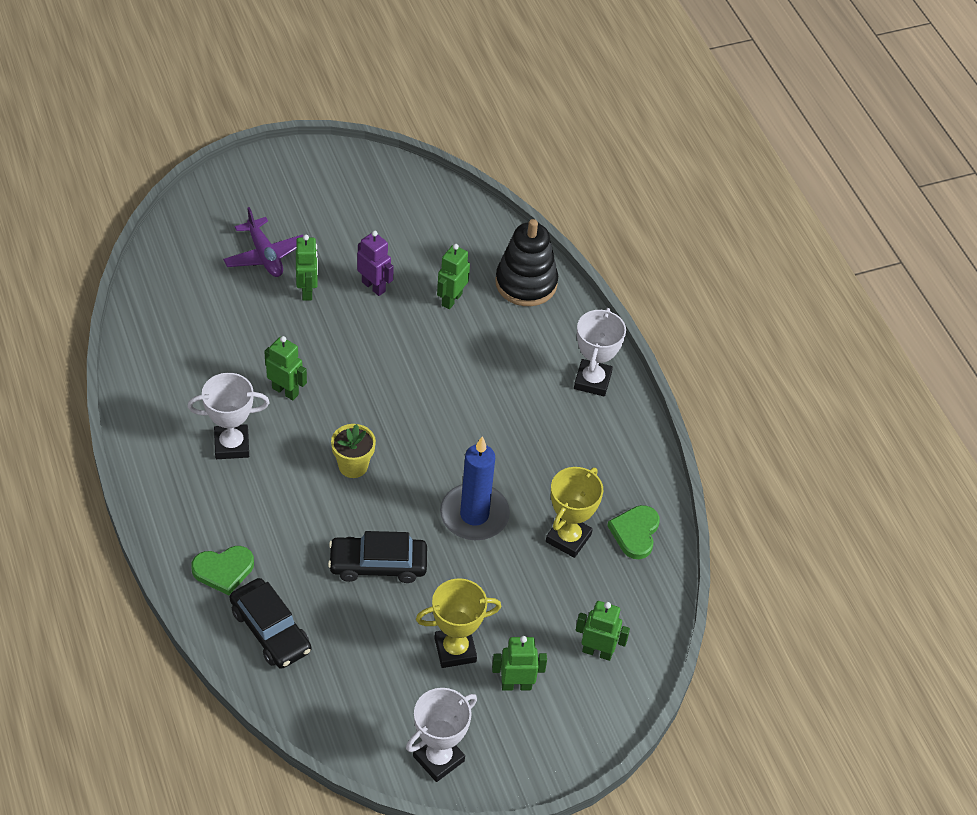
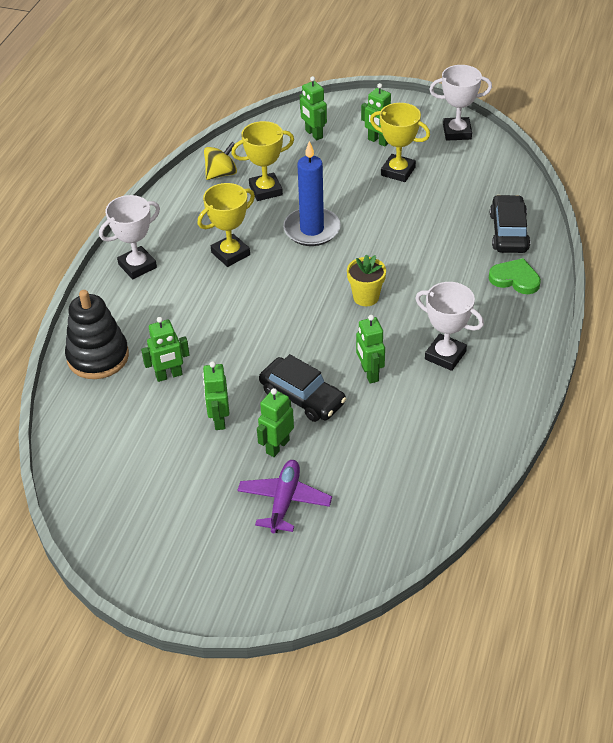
camera: 135 degrees left, 5 degrees down
(374, 286) = (219, 420): purple robot -> green robot
(378, 564) = (404, 233): black car -> black car (302, 397)
(523, 442) = (230, 254): none -> yellow trophy
(635, 533) = (221, 174): green heart -> yellow spinning top

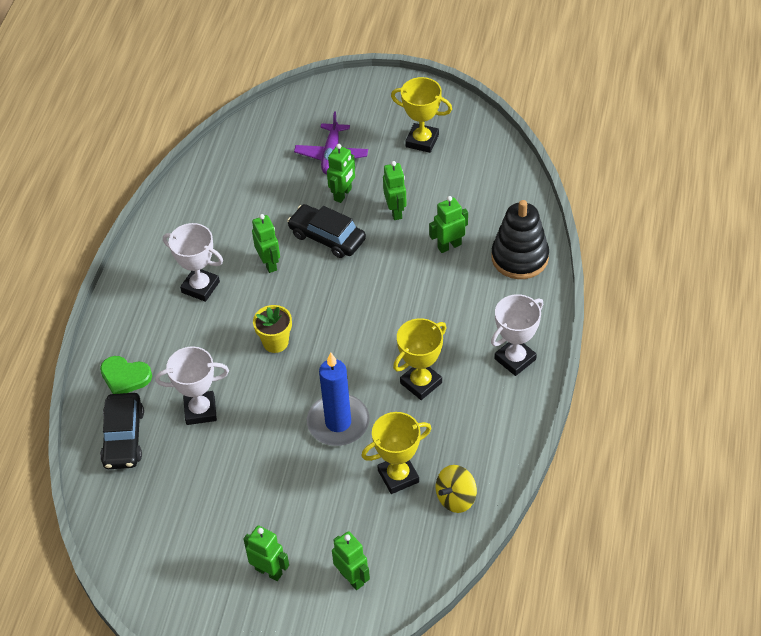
camera: 175 degrees right, 5 degrees up
(398, 171) = (244, 520): yellow trophy -> yellow trophy (422, 141)
(457, 132) = (168, 596): white trophy -> white trophy (200, 410)

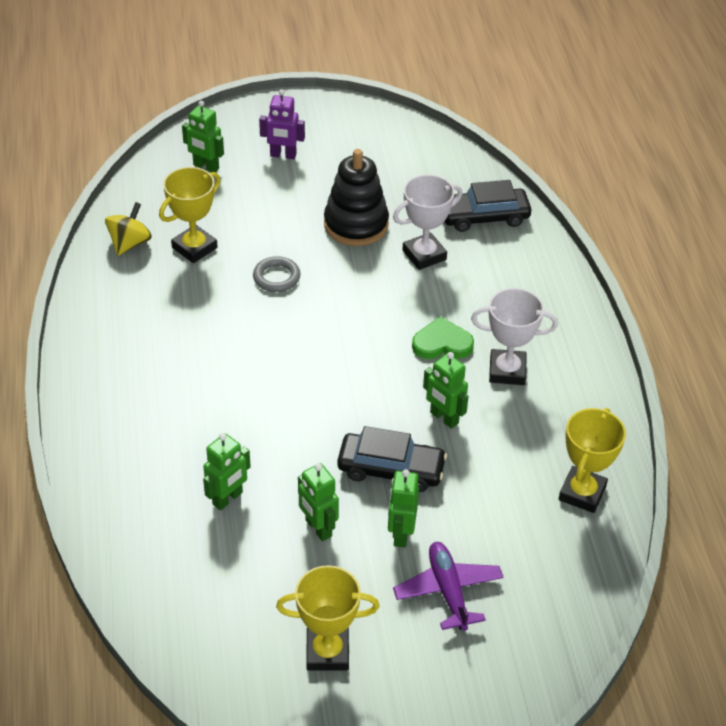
camera: 155 degrees right, 5 degrees down
(123, 437) = (484, 217): black car -> black car turned 75 degrees counterclockwise
(125, 377) = (522, 265): green heart -> green heart (442, 343)
(269, 571) = (283, 155): green robot -> purple robot
(275, 342) = (385, 335): yellow flower pot -> none
(338, 422) = (276, 277): blue candle -> grey ring
(421, 383) = (203, 334): yellow trophy -> yellow trophy (582, 493)
(515, 359) = (103, 383): white trophy -> none
(519, 257) = (129, 507): black stacking toy -> black stacking toy (356, 224)

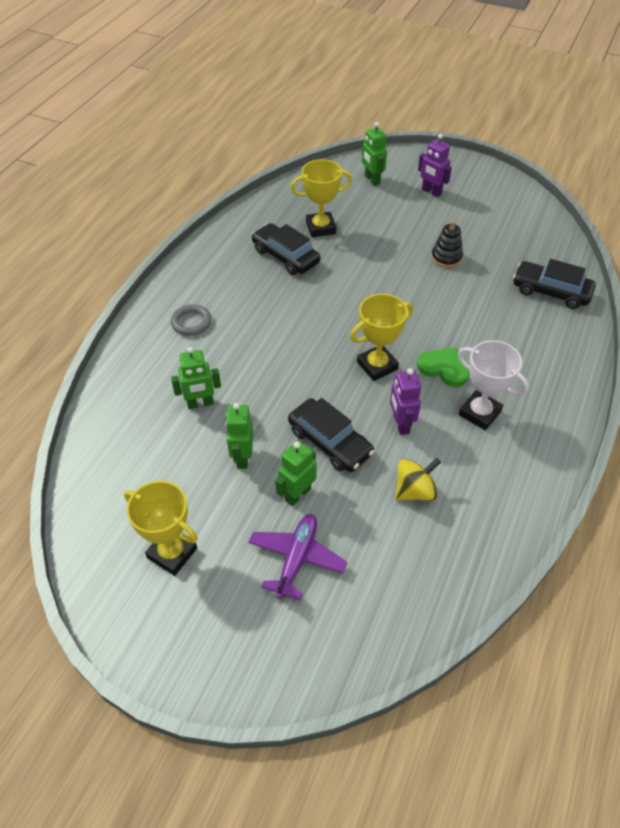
camera: 35 degrees right, 5 degrees up
(130, 243) = (281, 208): yellow spinning top -> yellow spinning top (414, 491)
(182, 298) = (285, 256): none -> black car
(276, 277) = (359, 270): grey ring -> grey ring (191, 322)
(356, 224) = (446, 257): black stacking toy -> black stacking toy, size x0.58
(424, 255) = (481, 299): white trophy -> none
(444, 418) = (400, 424): green robot -> purple robot
(582, 493) = (467, 541): yellow trophy -> yellow trophy (377, 365)

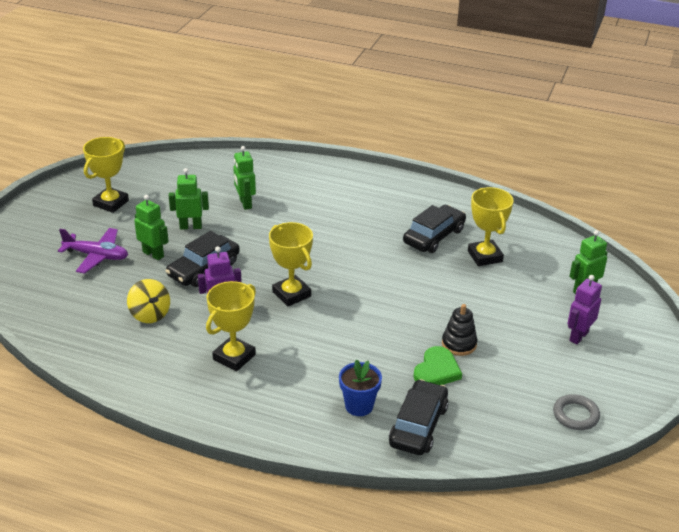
camera: 85 degrees right, 15 degrees down
(191, 322) = (335, 192): grey ring -> grey ring (575, 415)
(444, 368) = (290, 336): green heart -> green heart (436, 370)
(479, 413) = (234, 357): white trophy -> yellow trophy
(534, 325) = (359, 406): none -> blue flower pot

